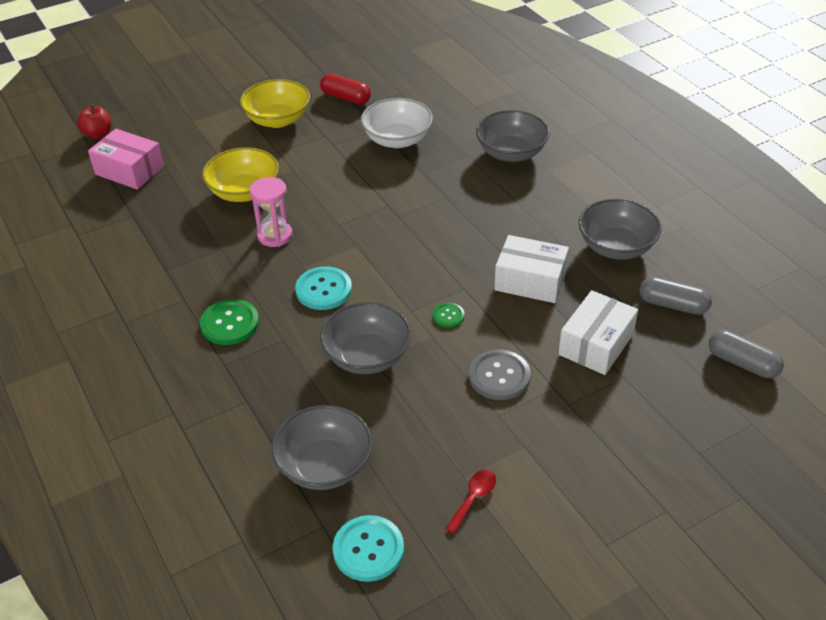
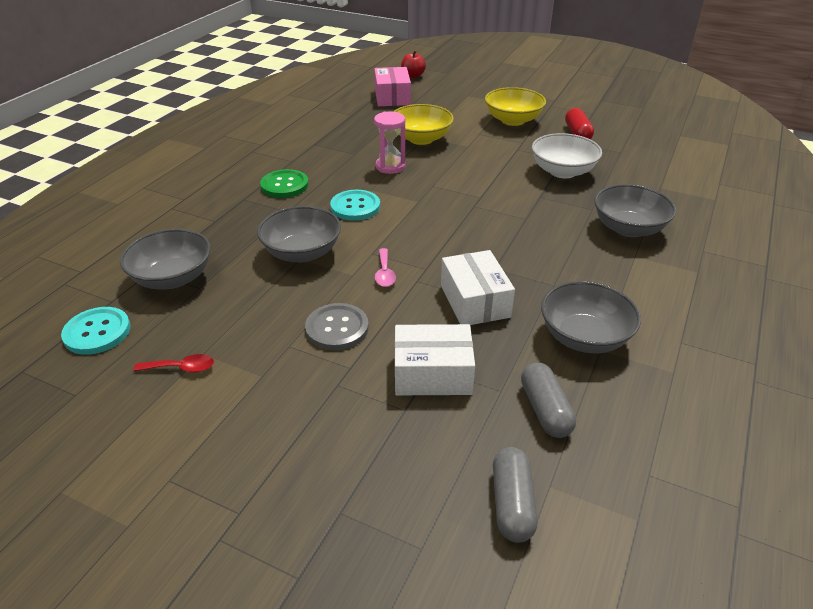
camera: 55 degrees right, 5 degrees down
(448, 316) = (384, 273): green button -> pink spoon

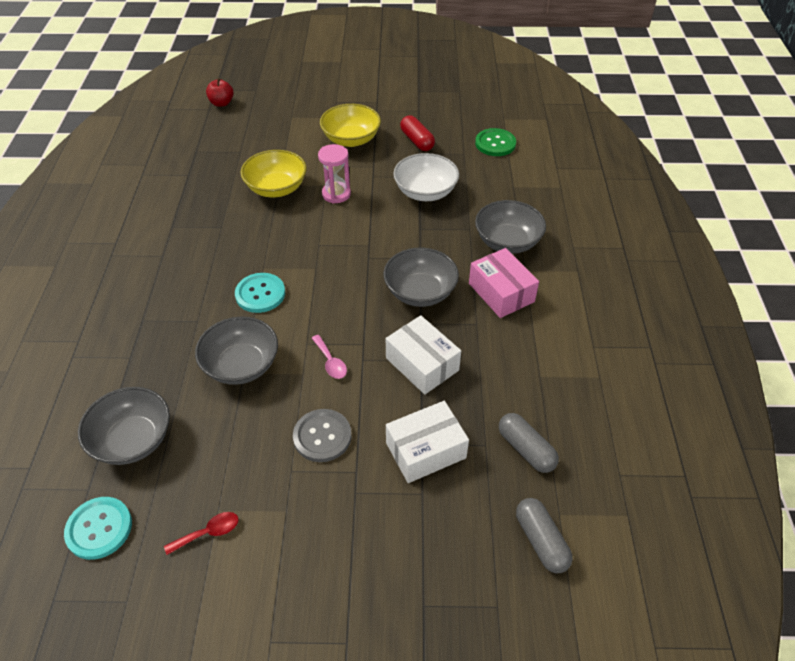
camera: 25 degrees left, 10 degrees up
(284, 185) = (174, 289): green button -> green button (495, 143)
(390, 166) = (266, 233): pink hourglass -> pink hourglass (336, 194)
(392, 97) = (217, 139): pink box -> pink box (501, 292)
(584, 337) = (523, 368): grey bowl -> grey bowl (420, 292)

